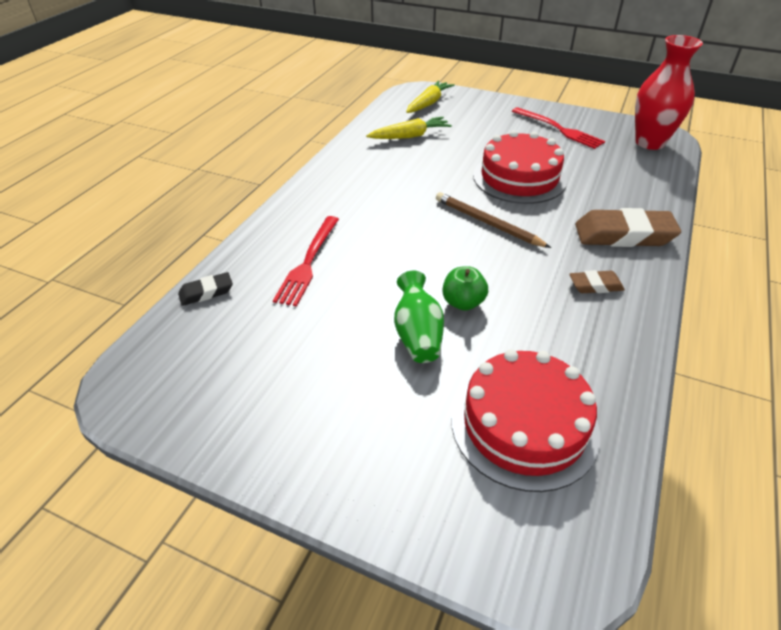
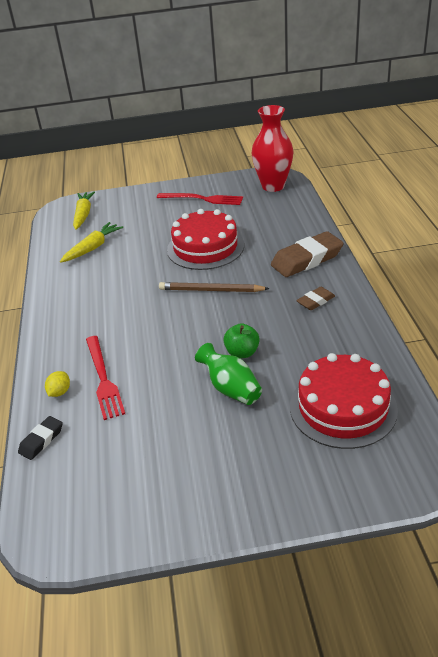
camera: 30 degrees left, 5 degrees down
(261, 255) = (59, 392): none -> yellow lemon

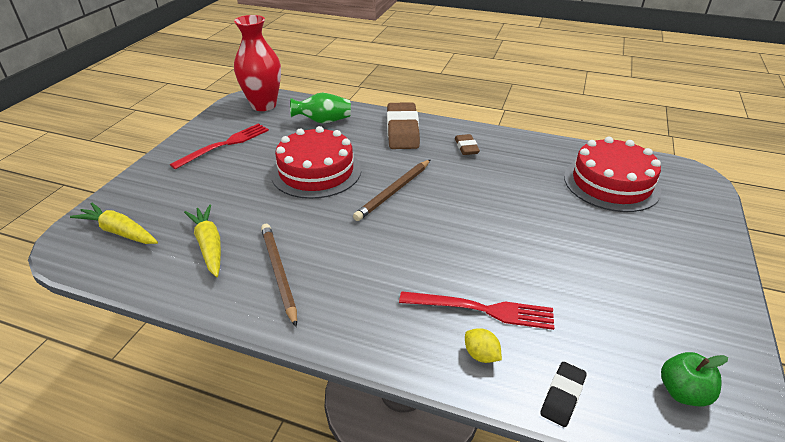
camera: 65 degrees left, 0 degrees up
(41, 440) = (562, 396): black eraser -> black eraser turned 60 degrees clockwise
(85, 283) = (279, 273): none -> brown pencil
(231, 388) = (554, 229): green vase -> green vase (323, 121)
(242, 352) = (507, 206): green apple -> green apple (683, 392)

